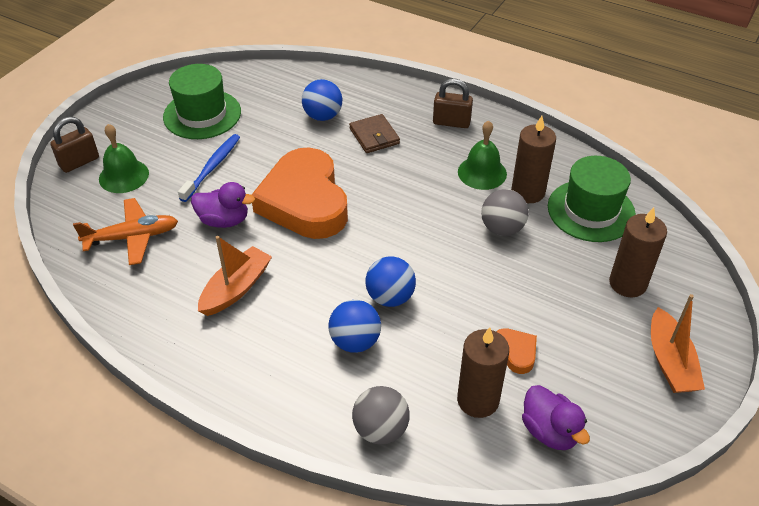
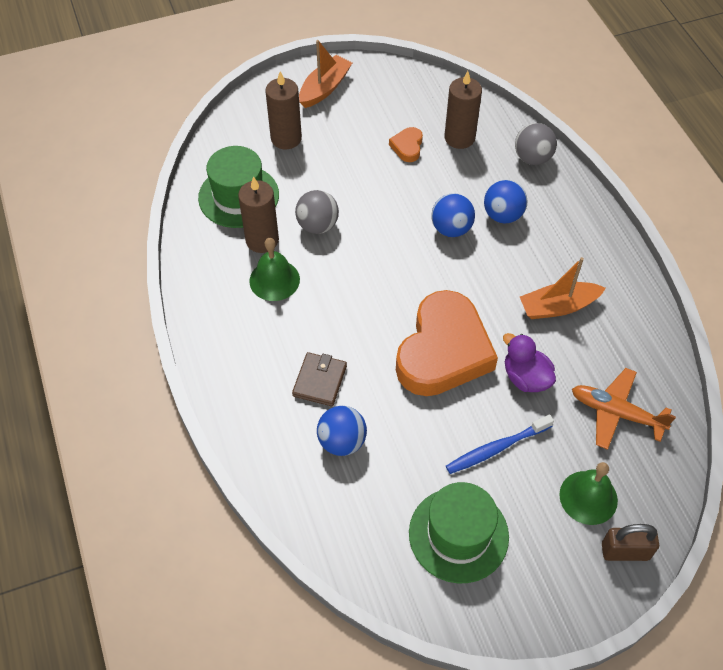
camera: 140 degrees left, 10 degrees up
(451, 122) = (237, 348): brown padlock -> none
(550, 431) = (436, 101): purple duck -> none

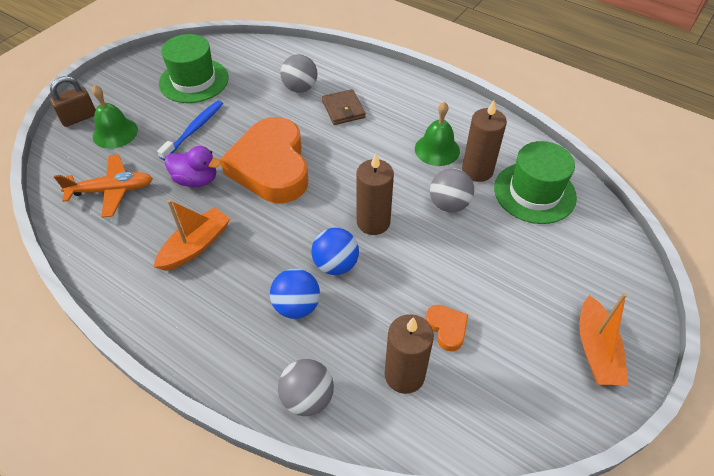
camera: 145 degrees right, 5 degrees down
(286, 138) = (562, 267): brown candle -> brown candle (373, 222)
(342, 441) = (300, 88): blue ball -> grey ball

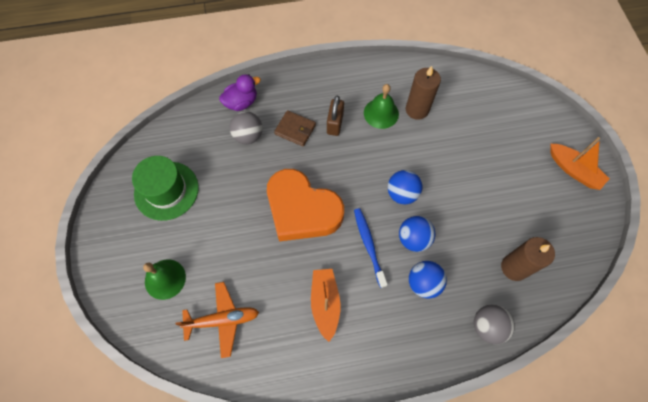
camera: 45 degrees left, 15 degrees up
(79, 118) = (120, 292): brown padlock -> brown padlock (335, 124)
(112, 190) = (222, 320): orange plane -> orange plane turned 45 degrees clockwise
(194, 129) = (218, 227): blue toothbrush -> blue toothbrush (369, 245)
(196, 180) = (267, 261): purple duck -> purple duck (241, 102)
(373, 222) = (402, 194): brown candle -> blue ball
(446, 328) = (504, 223): orange heart -> none
(449, 204) = (427, 146): grey ball -> none
(534, 192) = (459, 99): green hat -> none

